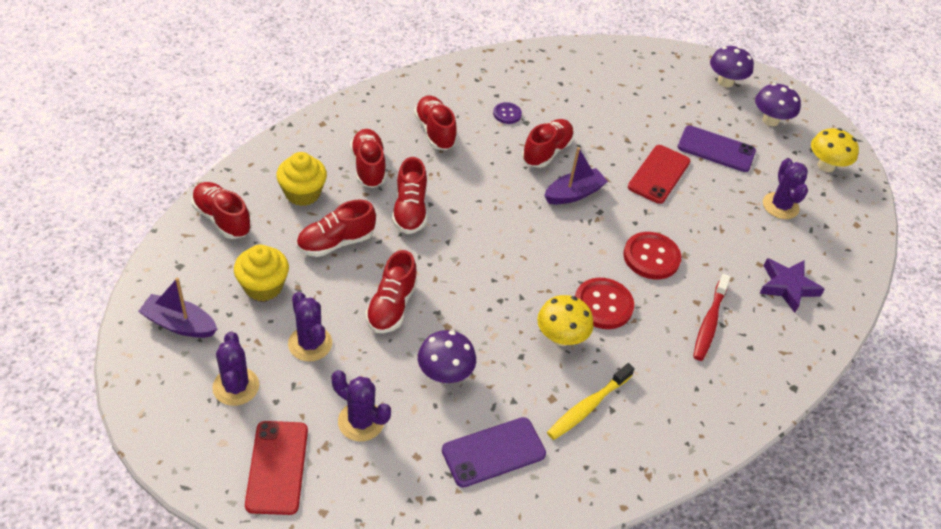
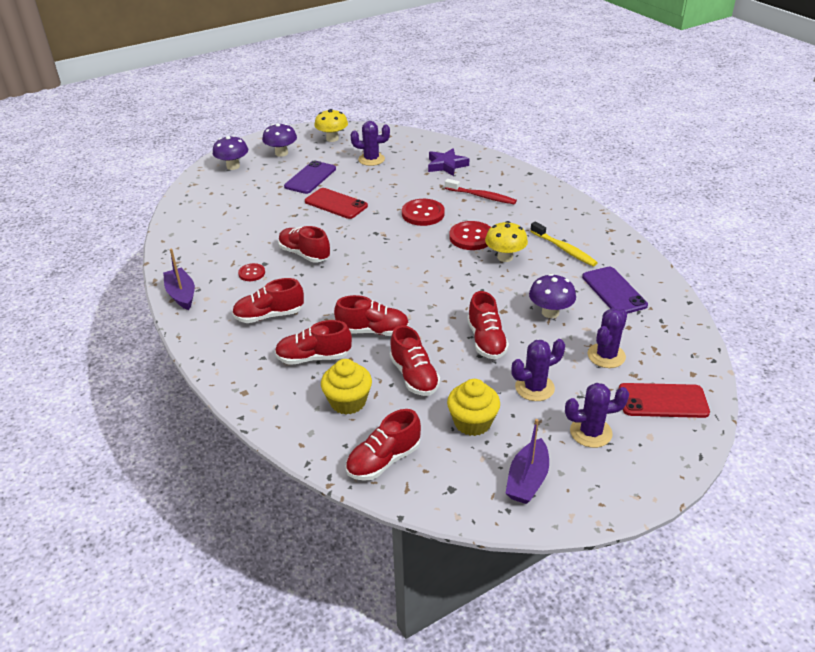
camera: 80 degrees left, 10 degrees down
(391, 306) = (486, 341): red shoe -> red shoe turned 60 degrees clockwise
(507, 114) = (252, 273): purple button -> red button
(574, 194) = (355, 243): purple boat -> purple boat (181, 294)

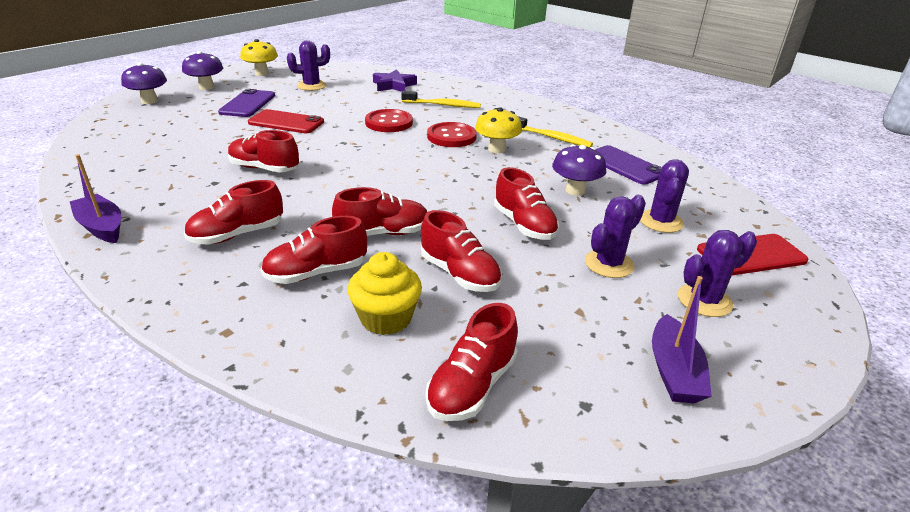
camera: 20 degrees left, 5 degrees down
(252, 273) = (200, 194): red button -> none
(472, 422) = (562, 314): yellow cupcake -> none
(482, 196) = (443, 105): red toothbrush -> yellow toothbrush

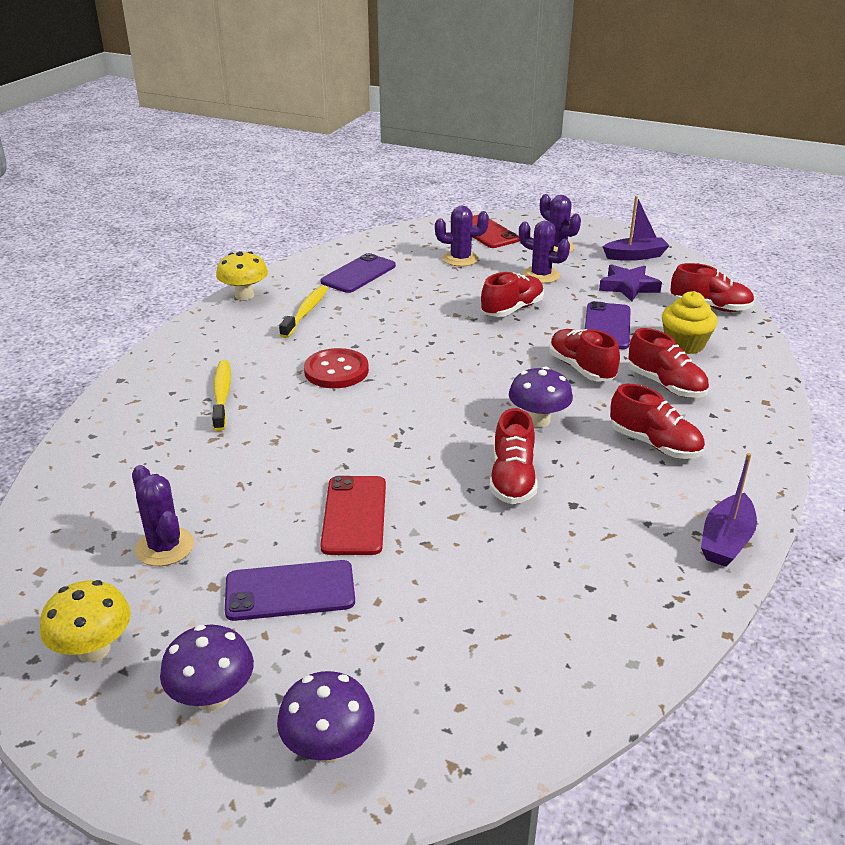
camera: 105 degrees left, 0 degrees up
(389, 123) = (311, 424): red button -> none
(394, 85) = (139, 456): purple star -> purple star (628, 287)
(459, 274) = (607, 326): red shoe -> purple phone
(496, 149) = (358, 339): yellow mushroom -> yellow mushroom (244, 295)
(575, 190) = (430, 293): purple mushroom -> purple mushroom (538, 420)

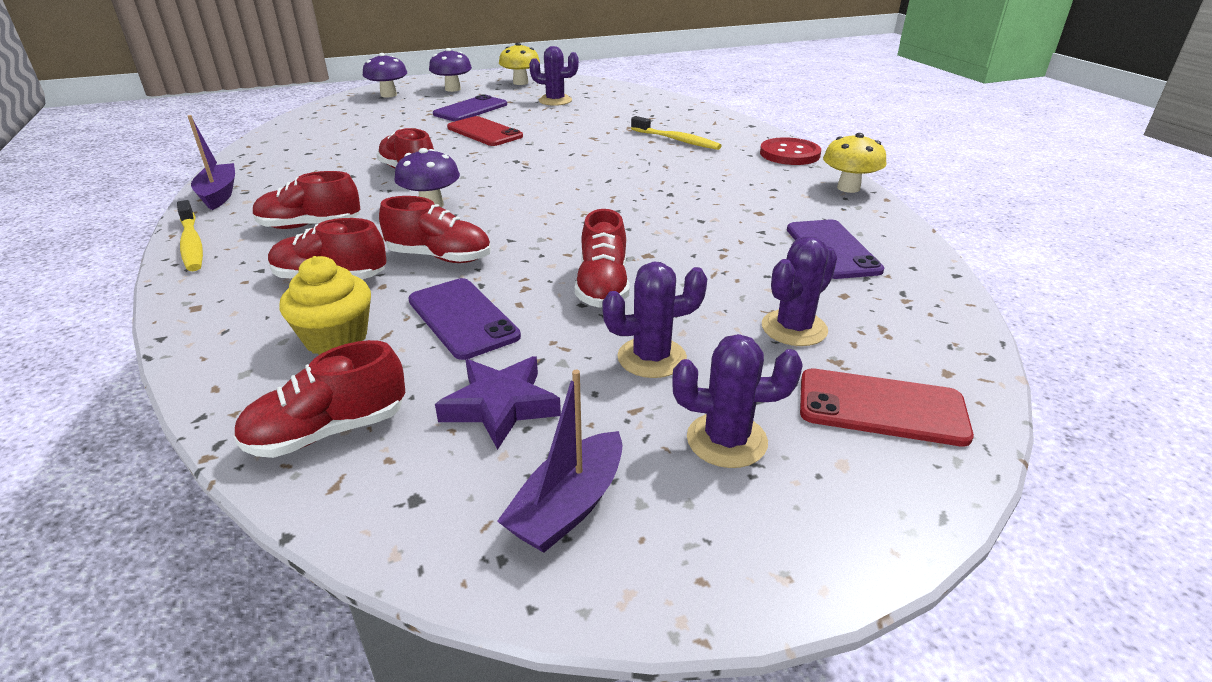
camera: 135 degrees right, 0 degrees up
(306, 312) = (770, 198): yellow toothbrush -> yellow toothbrush (191, 244)
(336, 371) = (642, 175): red button -> red button (789, 154)

